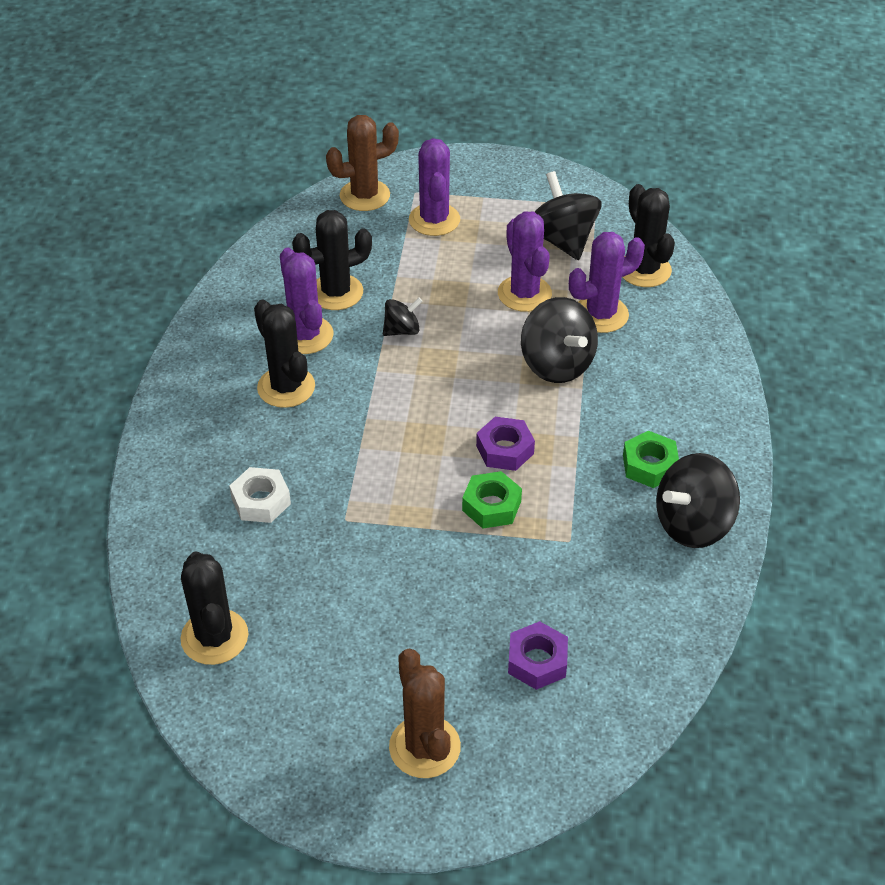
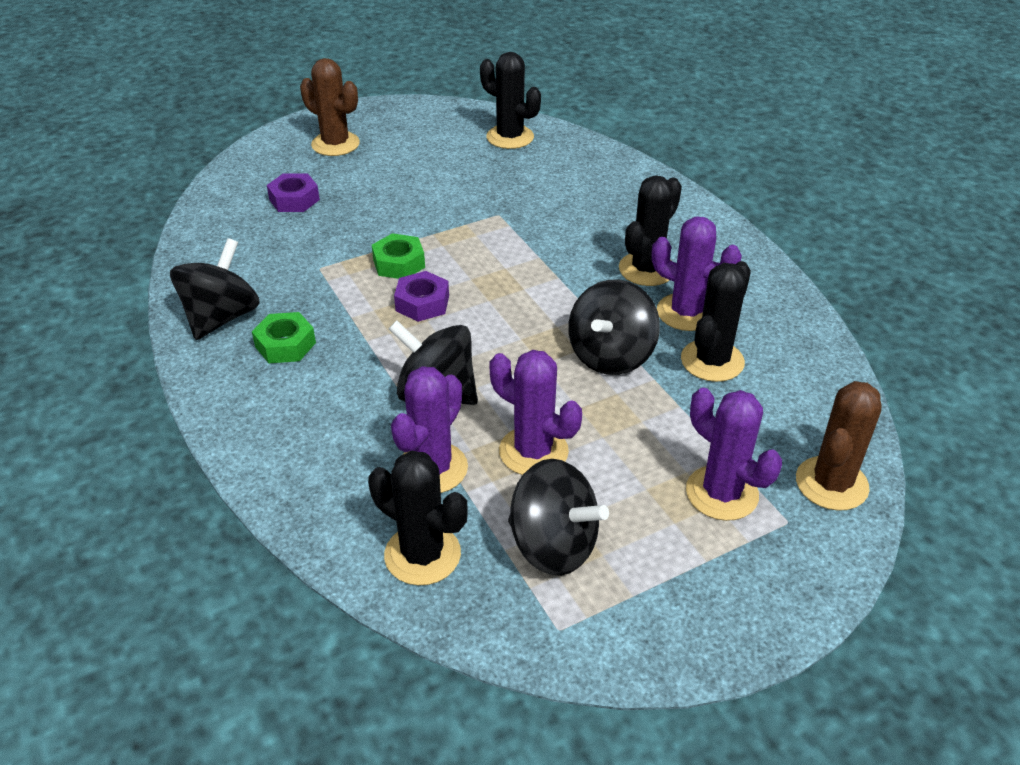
camera: 145 degrees right, 5 degrees down
(261, 501) = (568, 200): white nut -> none
(286, 387) = (647, 269): black cactus -> black cactus turned 75 degrees counterclockwise
(402, 330) = (611, 356): black spinning top -> black spinning top, size x1.83

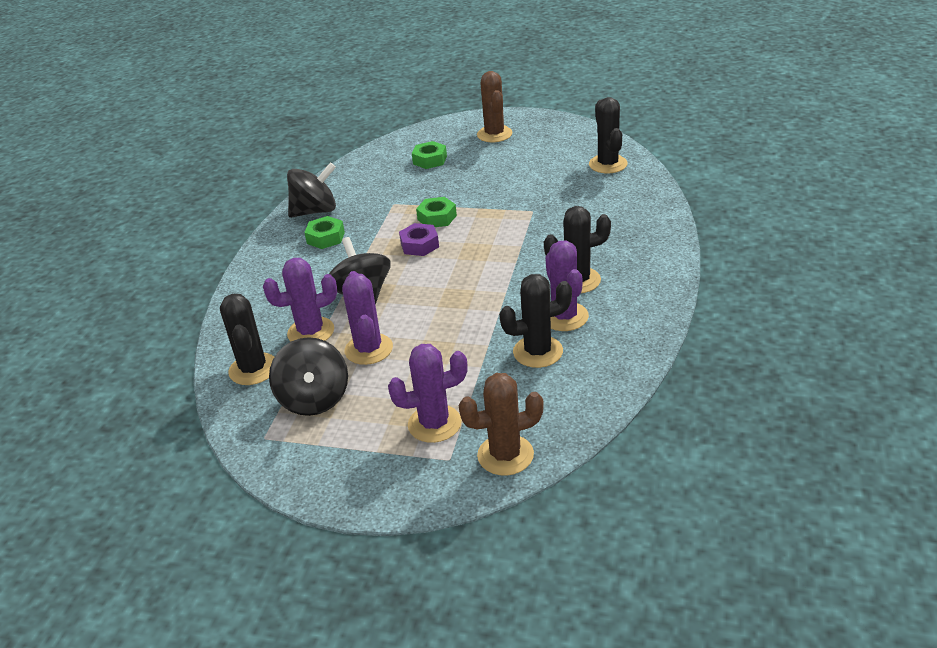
camera: 45 degrees right, 5 degrees down
(294, 199) = (430, 160): purple nut -> green nut
(611, 356) = (481, 320): black spinning top -> none
(721, 493) = (434, 424): purple cactus -> purple cactus turned 75 degrees clockwise

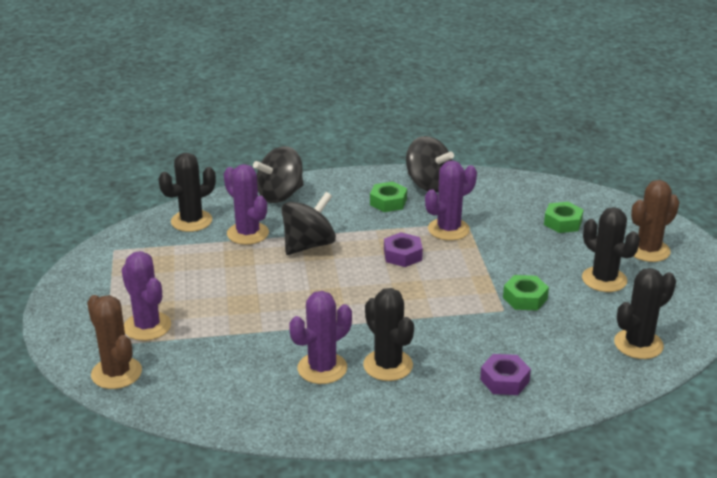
camera: 65 degrees right, 5 degrees down
(314, 399) = (163, 259): black spinning top -> black spinning top (280, 195)
(368, 349) = (234, 268): purple cactus -> purple cactus (448, 229)
(437, 217) = (455, 253): green nut -> green nut (525, 298)
(538, 352) = (261, 363): black cactus -> black cactus (604, 279)
(624, 228) = (504, 380): none -> purple nut

